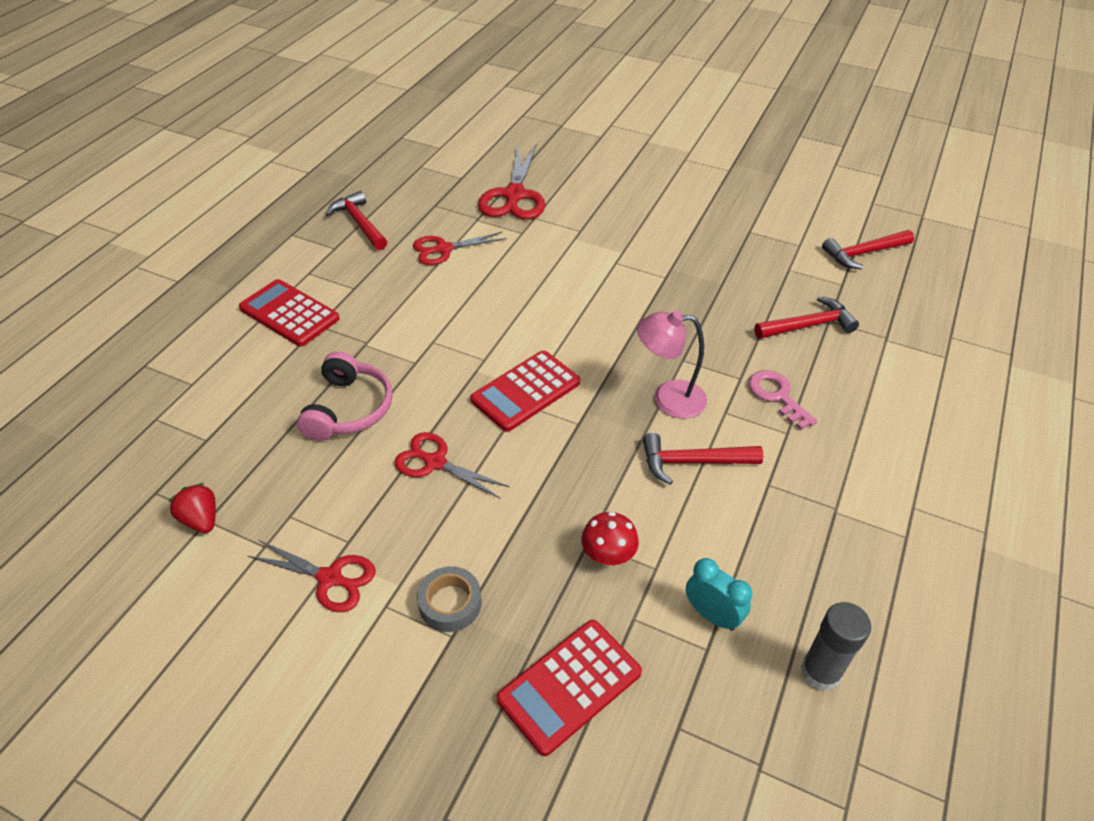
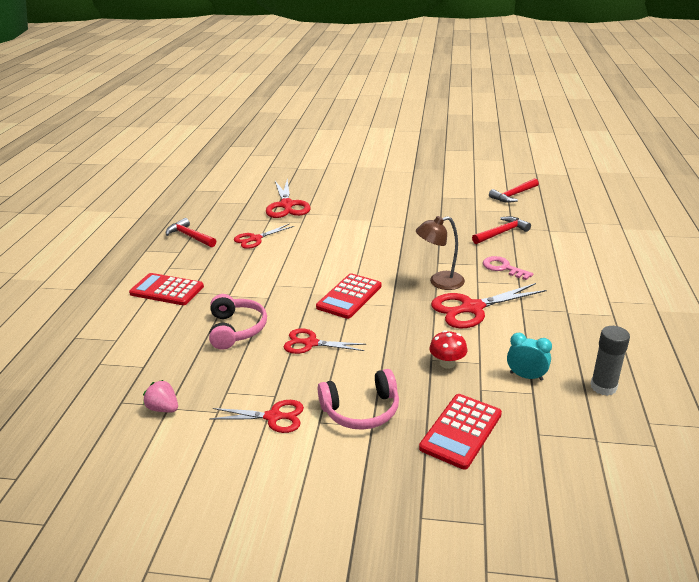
camera: 15 degrees left, 15 degrees down
(201, 519) = (164, 408): red strawberry -> pink strawberry
(450, 603) = (361, 410): grey tape -> pink headphones
(668, 398) = (439, 282): pink lamp -> brown lamp
(693, 462) = (472, 308): red hammer -> red scissors

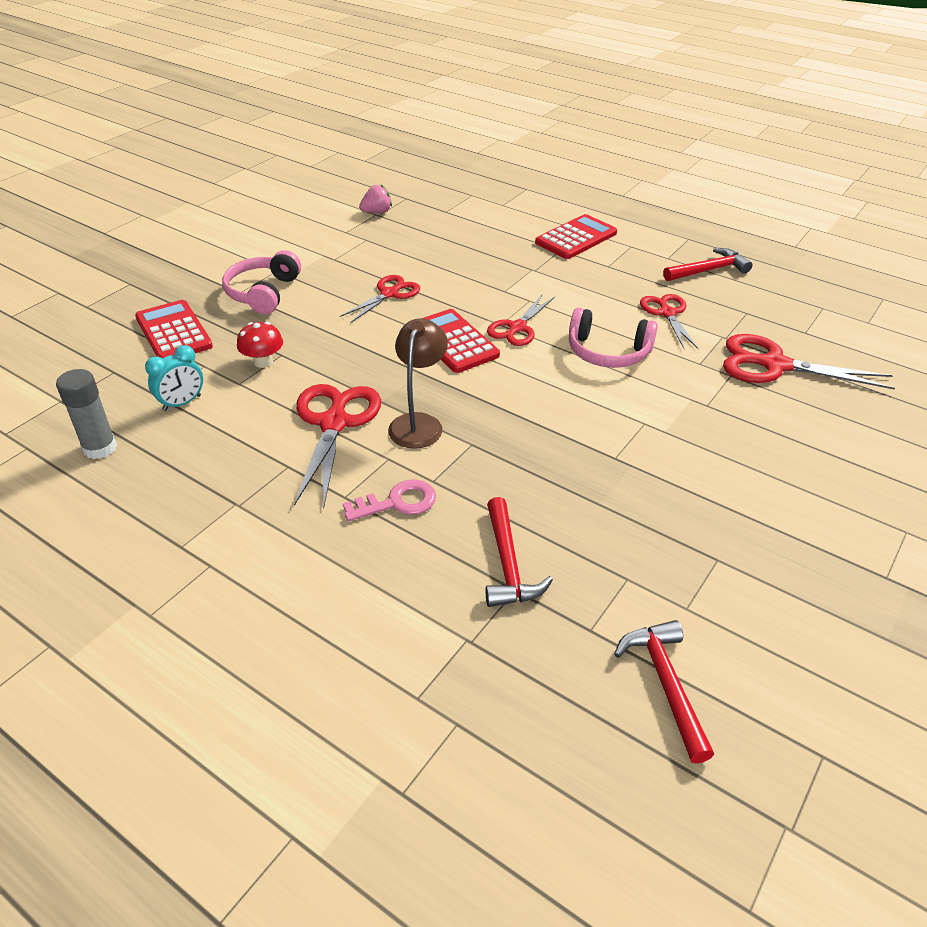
camera: 115 degrees right, 10 degrees up
(236, 329) = (458, 261): pink headphones -> pink headphones (608, 352)
(273, 417) = (308, 252): red scissors -> red scissors (517, 327)

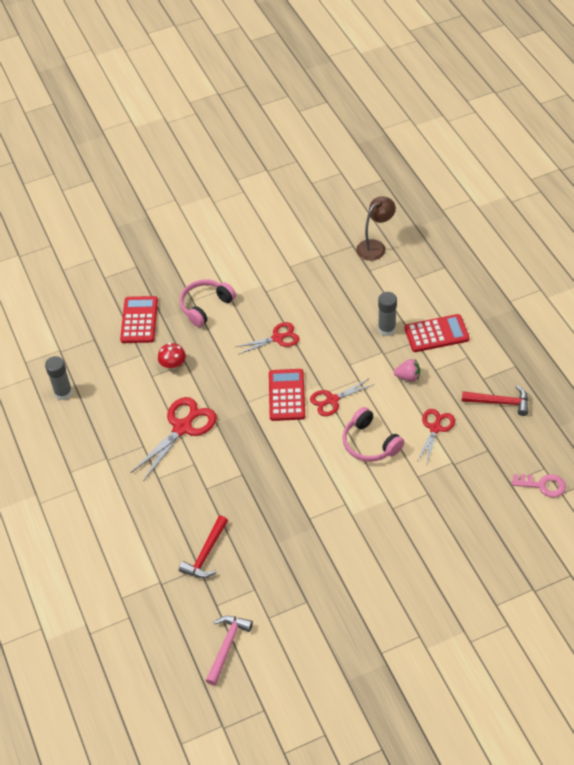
camera: 35 degrees right, 10 degrees up
(182, 403) = (116, 378): turquoise clock -> none
(377, 212) = (323, 253): pink strawberry -> pink strawberry (408, 377)
(397, 502) = (180, 494): pink key -> pink key (543, 485)
(418, 423) = (225, 447): brown lamp -> brown lamp (375, 246)
(516, 249) = (386, 329): none -> grey glue stick
(665, 684) = (227, 646): red hammer -> pink hammer
(775, 365) = (462, 499): red scissors -> none

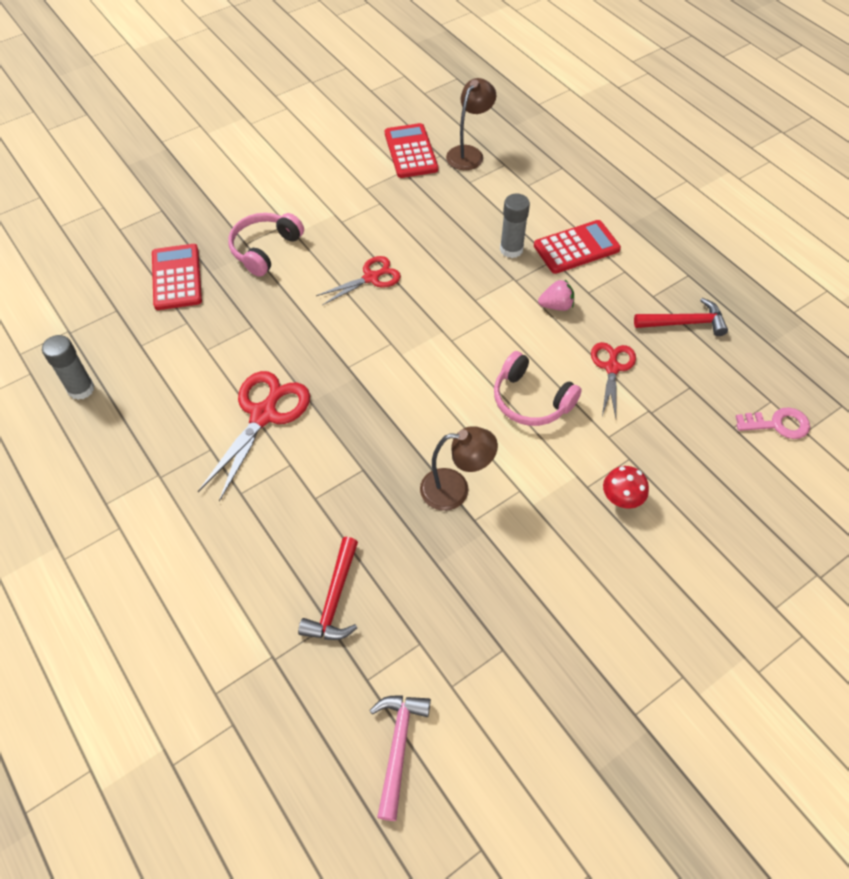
camera: 15 degrees left, 5 degrees up
(173, 365) = (234, 331): red mushroom -> red mushroom (621, 498)
(286, 395) = (400, 350): red calculator -> red calculator (411, 151)
(301, 496) = (455, 489): none -> brown lamp
(332, 400) = (464, 349): red scissors -> none

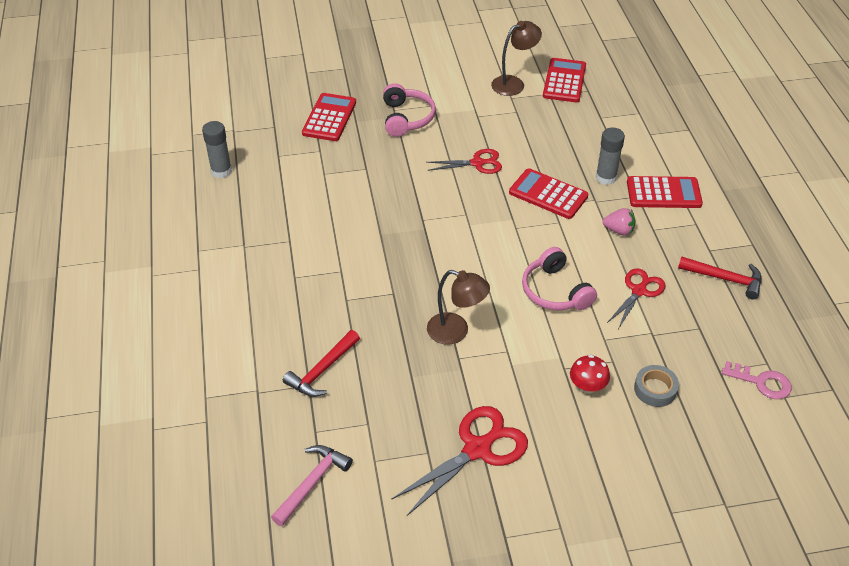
camera: 25 degrees right, 10 degrees down
(263, 415) = (340, 231): red scissors -> red scissors (477, 449)
(265, 249) = (406, 118): pink headphones -> pink headphones turned 120 degrees clockwise
(464, 289) = (548, 194): none -> red calculator
(469, 153) = (613, 96): brown lamp -> brown lamp (514, 83)
(686, 474) = (655, 389): none -> grey tape

